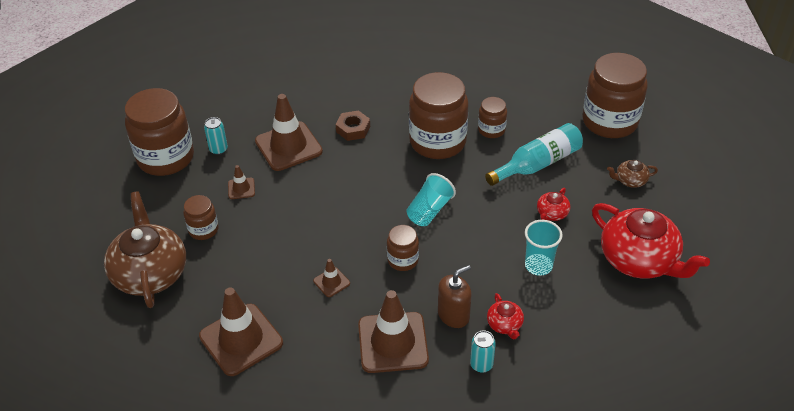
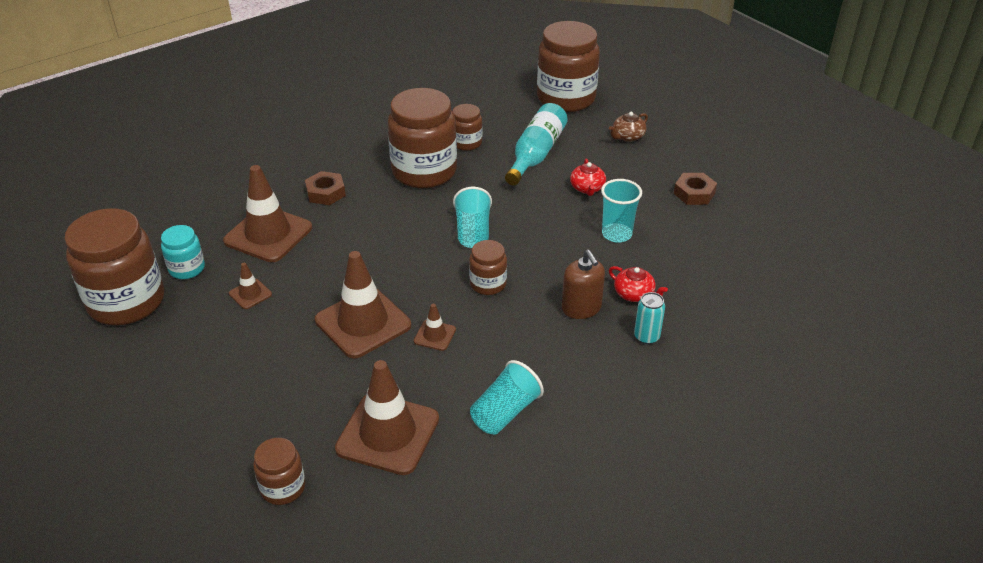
camera: 35 degrees left, 5 degrees down
(150, 273) = (216, 422): brown teapot -> none
(203, 230) = (242, 351): brown jar -> brown jar (283, 488)
(218, 149) = (187, 269): turquoise can -> turquoise jar
(328, 367) = (505, 412): none -> turquoise cup
(393, 342) = (548, 359): brown traffic cone -> brown traffic cone (363, 323)
(453, 315) = (581, 308): brown soap dispenser -> brown soap dispenser turned 135 degrees clockwise
(639, 260) = (694, 193): red teapot -> brown nut

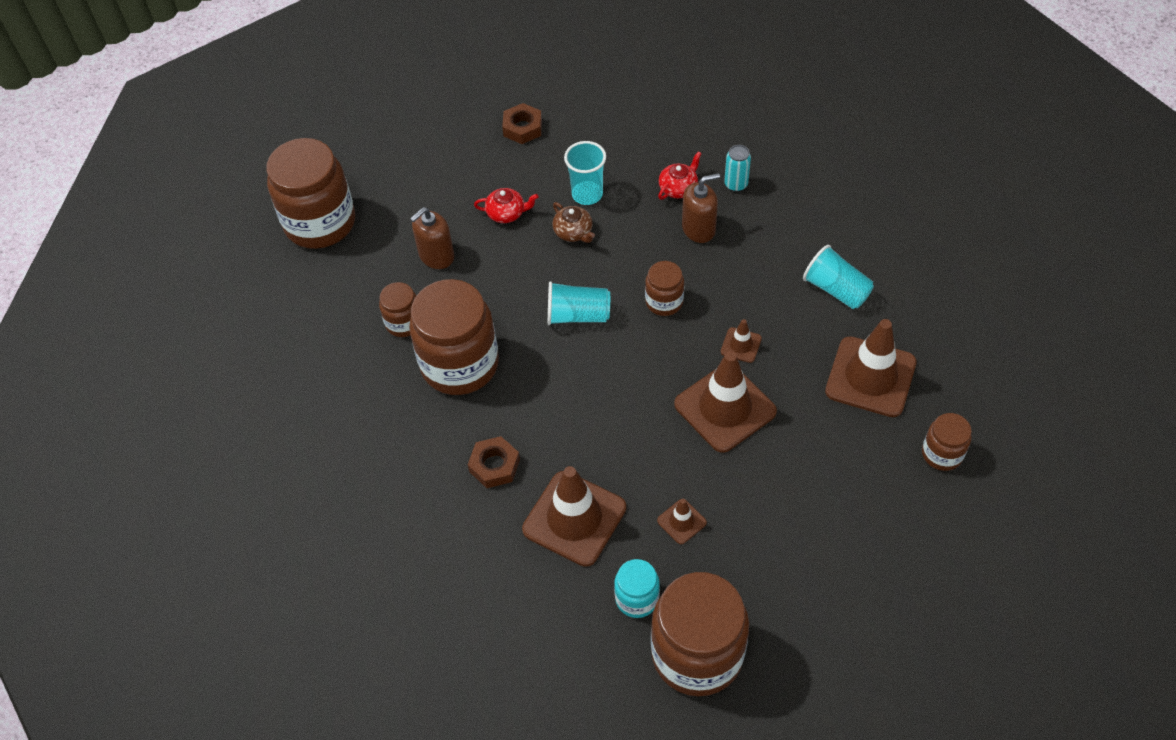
camera: 85 degrees left, 15 degrees up
(536, 154) = (436, 256): turquoise bottle -> brown soap dispenser
(627, 137) = (411, 172): brown teapot -> brown teapot (573, 232)

